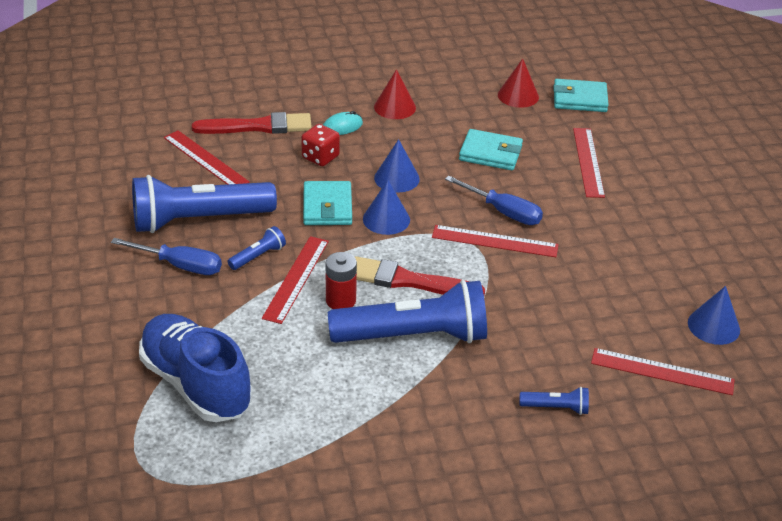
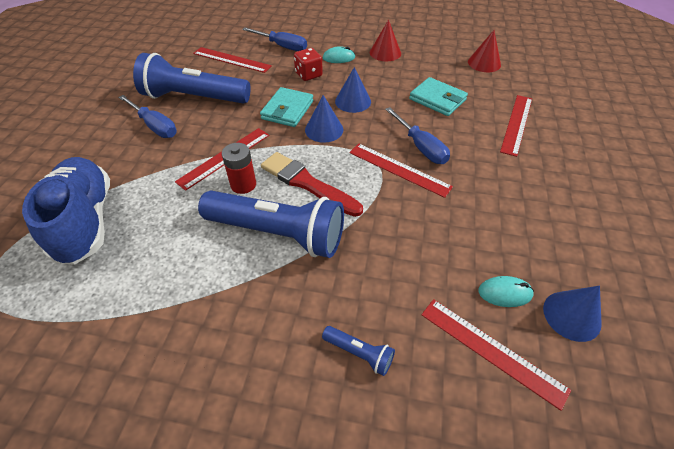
camera: 25 degrees right, 10 degrees up
(205, 159) = (231, 60): red ruler -> red ruler turned 45 degrees counterclockwise
(258, 126) = (282, 46): red brush -> blue screwdriver
(258, 256) = (211, 133): blue flashlight -> none
(579, 99) = (534, 75): turquoise wallet -> none
(652, 325) = (505, 293): none -> turquoise mouse

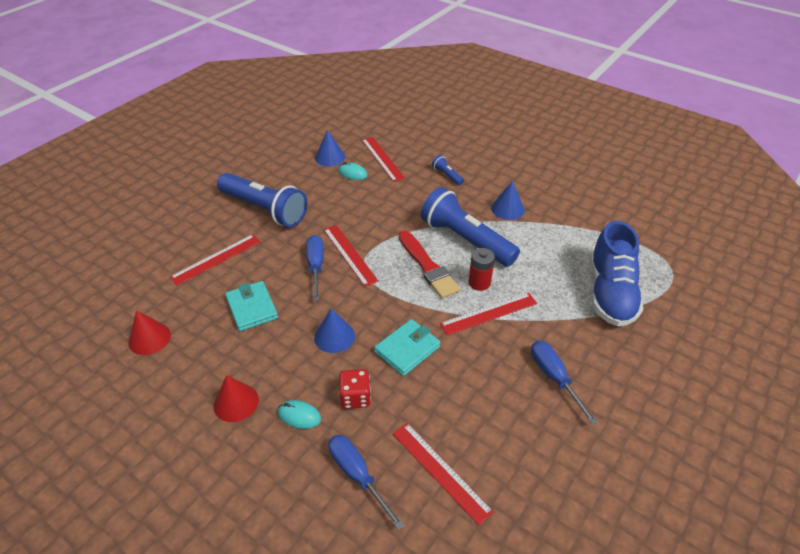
camera: 155 degrees left, 5 degrees down
(194, 97) = (506, 408): blue flashlight -> blue flashlight (265, 210)
(324, 129) = (385, 312): blue cone -> blue cone (507, 209)

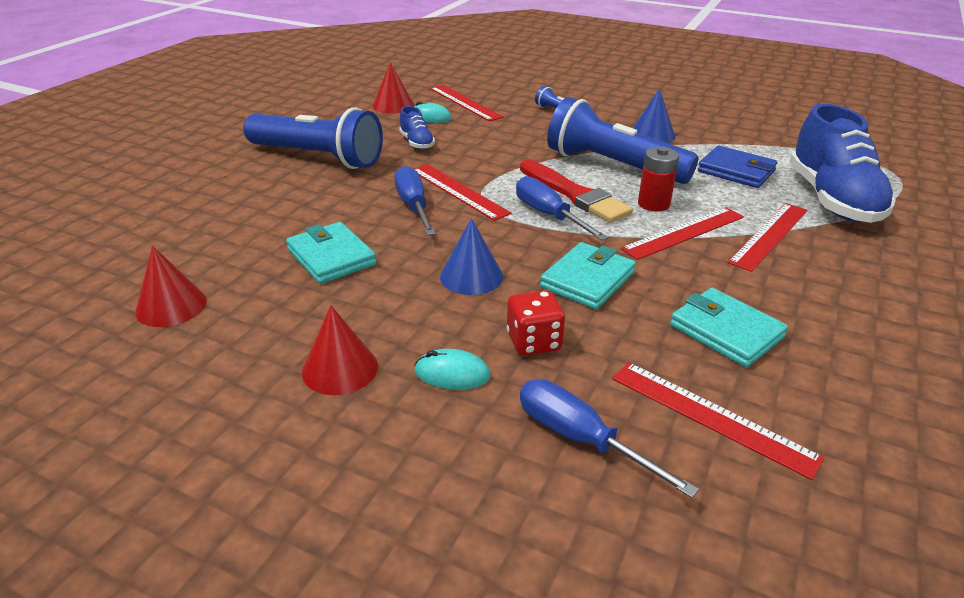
camera: 10 degrees left, 10 degrees down
(216, 259) = (259, 210): red ruler -> red ruler (769, 235)
(330, 157) = (393, 105): blue cone -> red cone
(335, 201) = (417, 143): none -> blue shoe
(478, 405) = (726, 331): none -> turquoise wallet
(553, 255) = (736, 171): none -> blue wallet
(554, 377) = (814, 289): blue screwdriver -> blue screwdriver (549, 215)

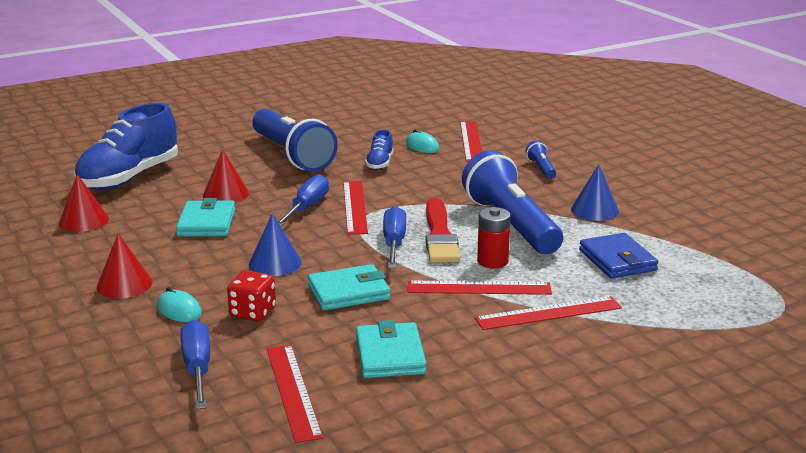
camera: 35 degrees right, 10 degrees down
(393, 105) = (407, 129): red cone -> red cone (226, 194)
(832, 199) = (666, 308): blue shoe -> blue shoe (129, 178)

